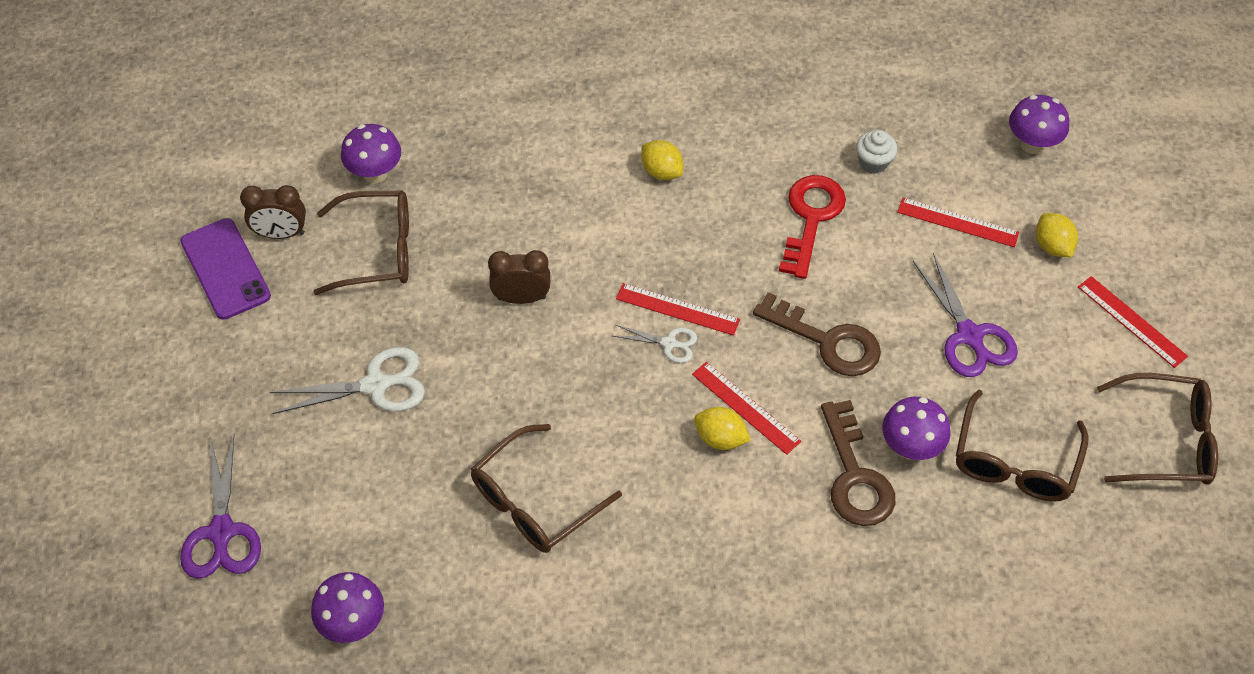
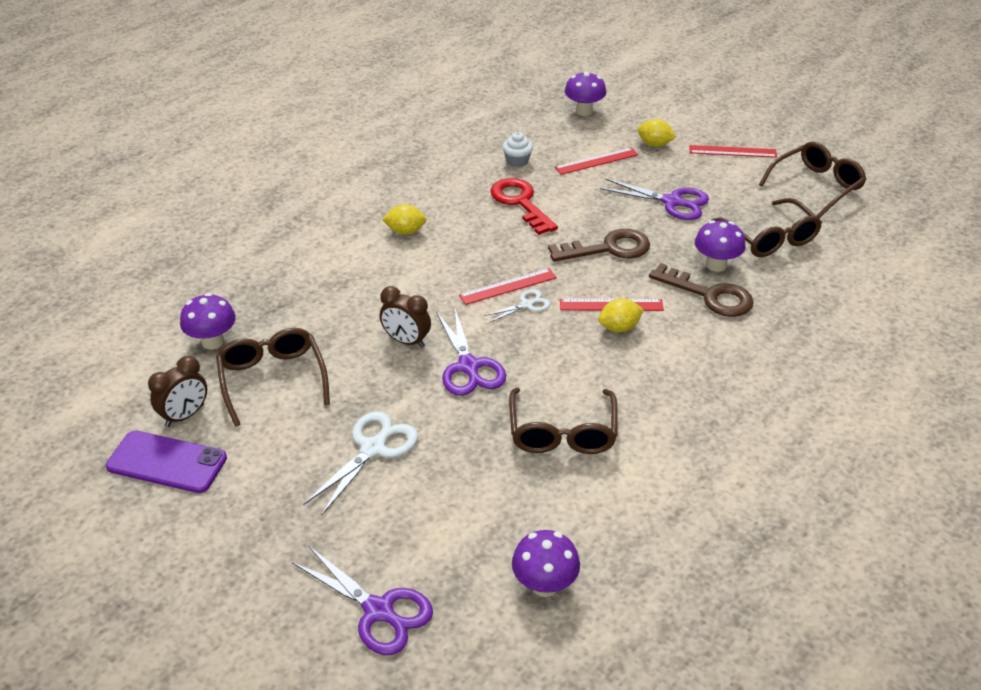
camera: 45 degrees left, 15 degrees down
(377, 251) = (272, 379): brown glasses -> brown glasses turned 60 degrees counterclockwise
(521, 298) = (406, 341): brown clock -> brown clock turned 105 degrees counterclockwise
(540, 368) = (468, 366): none -> purple scissors

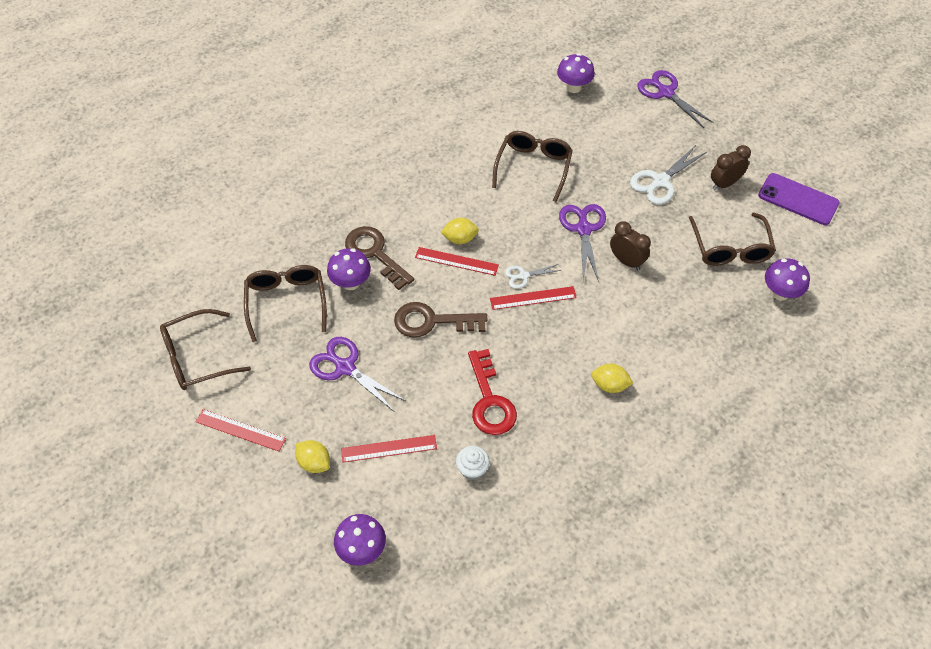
camera: 165 degrees left, 15 degrees up
(185, 415) = (791, 231): brown clock -> brown clock (724, 184)

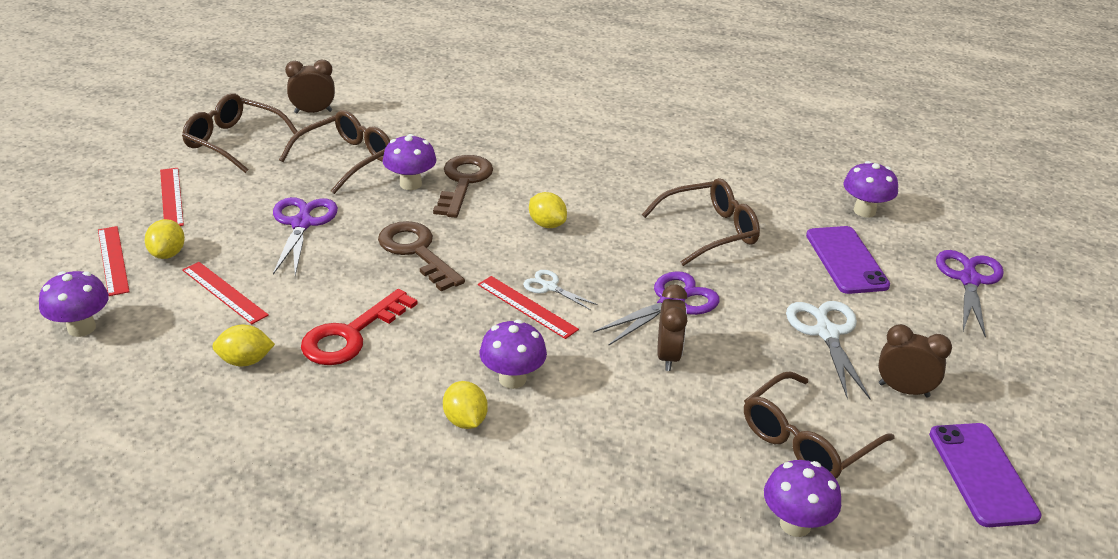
camera: 50 degrees right, 20 degrees down
(200, 289) = (313, 112): none -> brown clock
(456, 261) = (514, 234): red ruler -> red ruler (113, 260)
(472, 469) = (245, 361): white cupcake -> yellow lemon
(591, 343) = (512, 379): none -> purple mushroom
(609, 128) = (846, 260): none -> purple phone
(660, 181) = (826, 333): white scissors -> white scissors turned 75 degrees clockwise

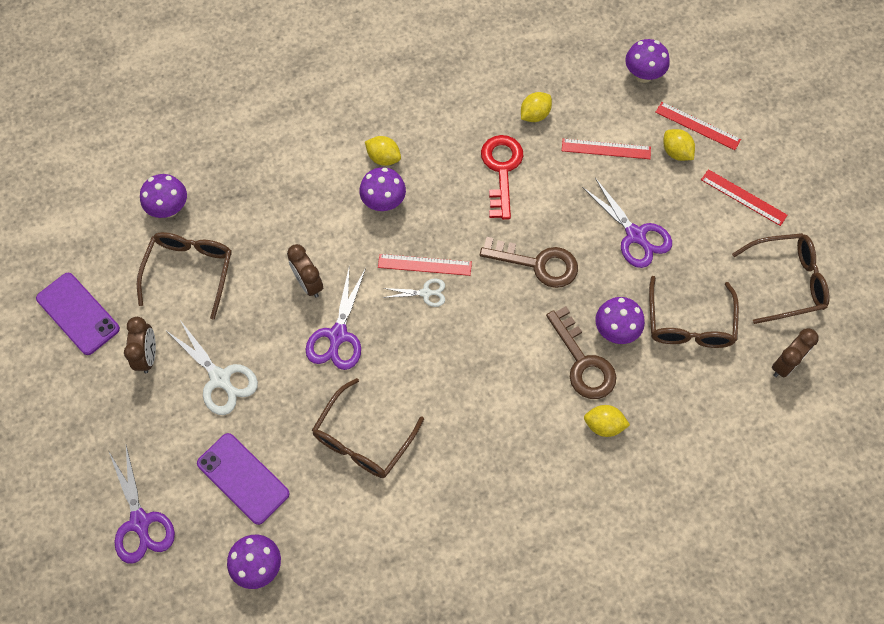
camera: 145 degrees right, 30 degrees up
(547, 224) = (482, 357): yellow lemon -> yellow lemon (604, 425)
(903, 390) = (148, 356): brown clock -> brown clock turned 75 degrees counterclockwise

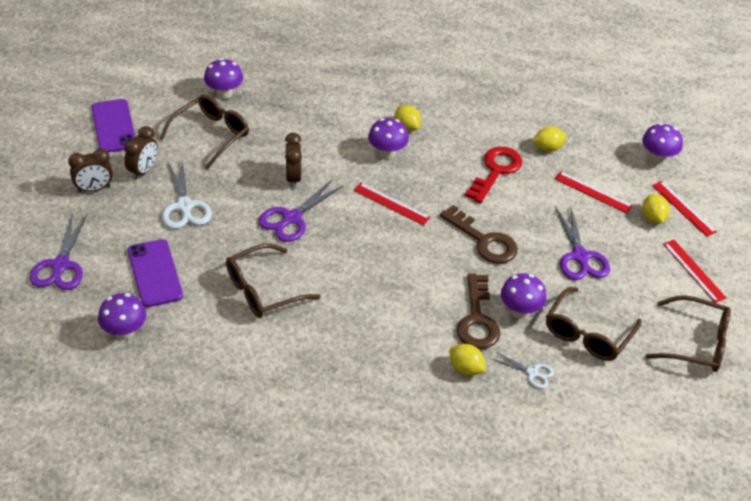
camera: 25 degrees right, 20 degrees down
(425, 293) = (379, 221): white scissors -> white scissors (532, 373)
(785, 364) = (656, 398): brown clock -> brown clock (94, 189)

